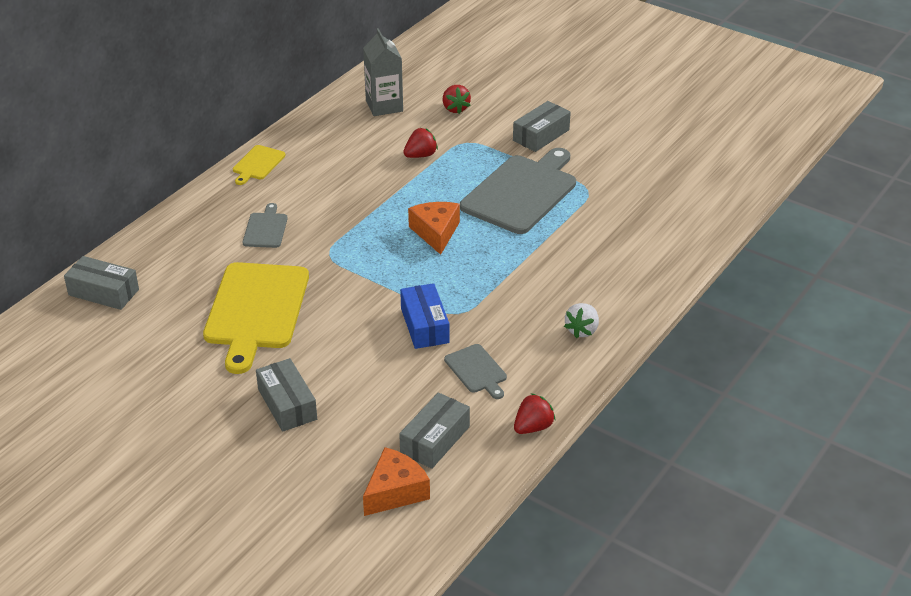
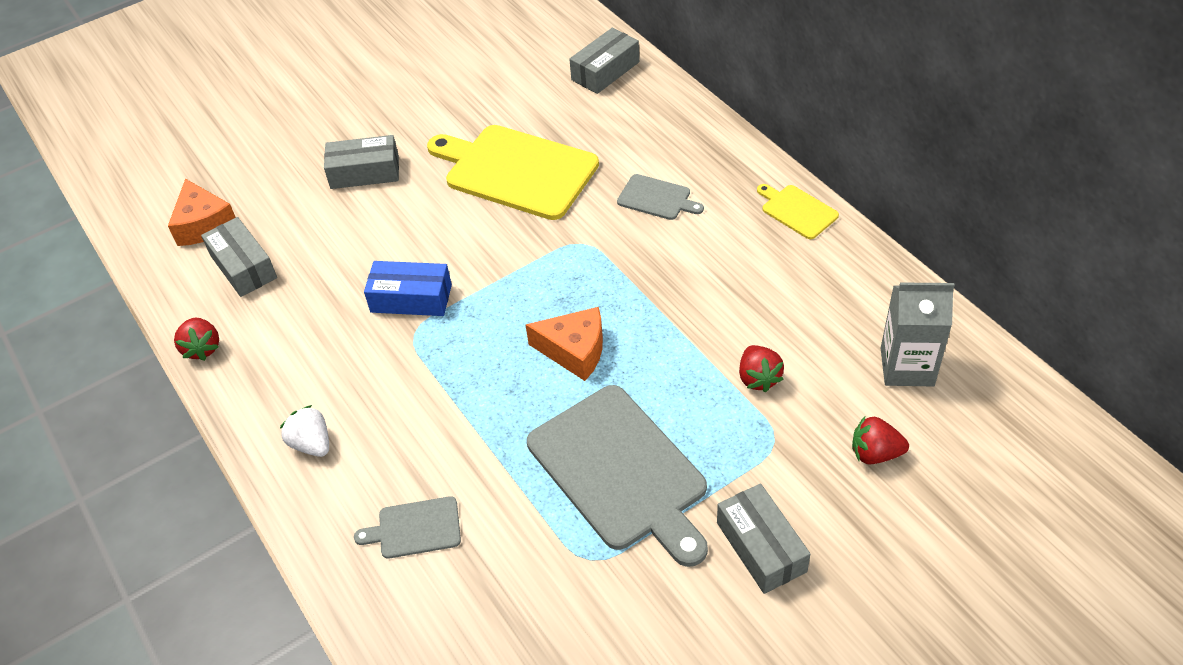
camera: 115 degrees right, 10 degrees up
(477, 370) = (313, 325): grey cutting board -> grey cutting board (415, 528)

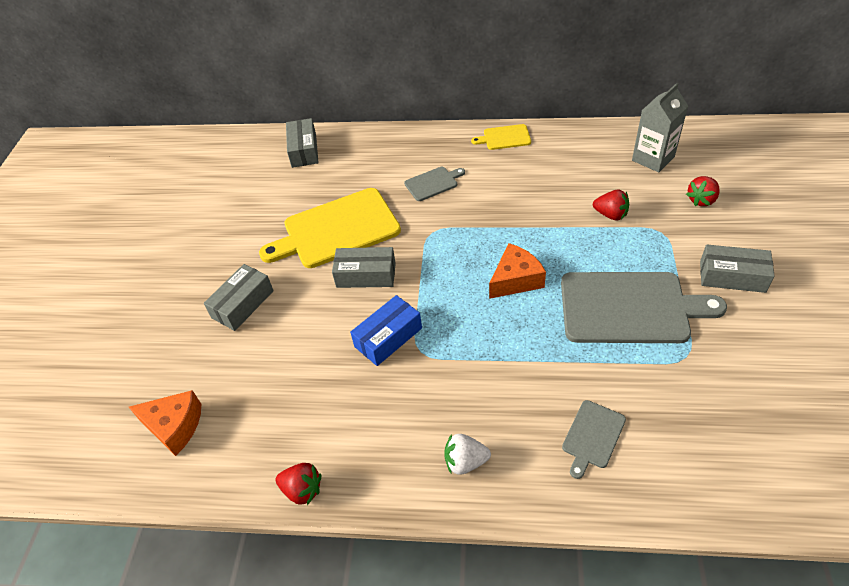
camera: 50 degrees left, 0 degrees up
(243, 267) = (248, 421): grey box -> grey box (366, 275)

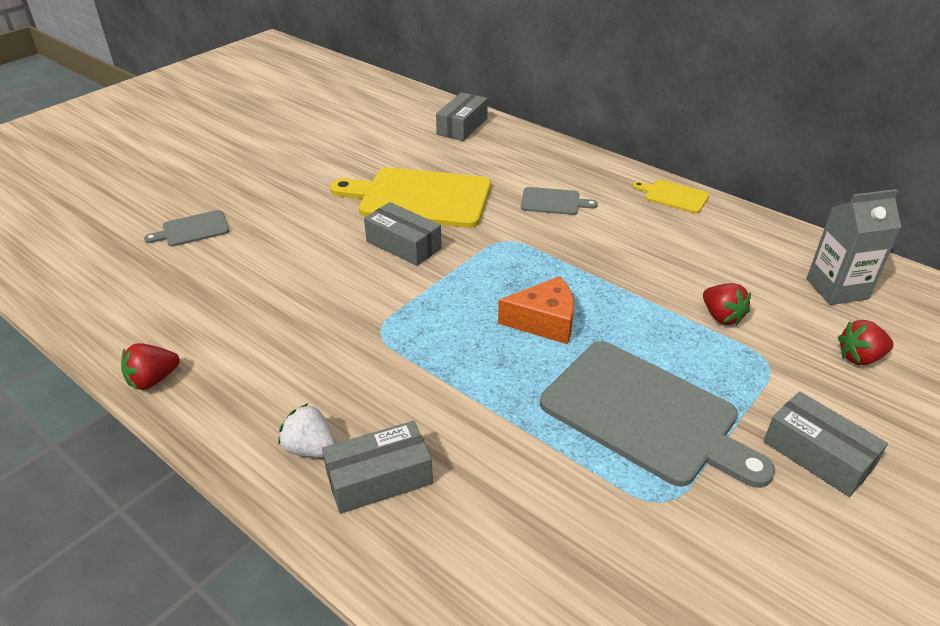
camera: 30 degrees right, 10 degrees down
(174, 426) = (123, 274): orange cheese -> none
(242, 304) = (277, 215): grey box -> grey box (379, 478)
(302, 490) = (153, 380): red strawberry -> red strawberry turned 90 degrees clockwise
(388, 337) = (364, 304): blue box -> none
(592, 436) = (462, 510): grey cutting board -> grey cutting board (192, 229)

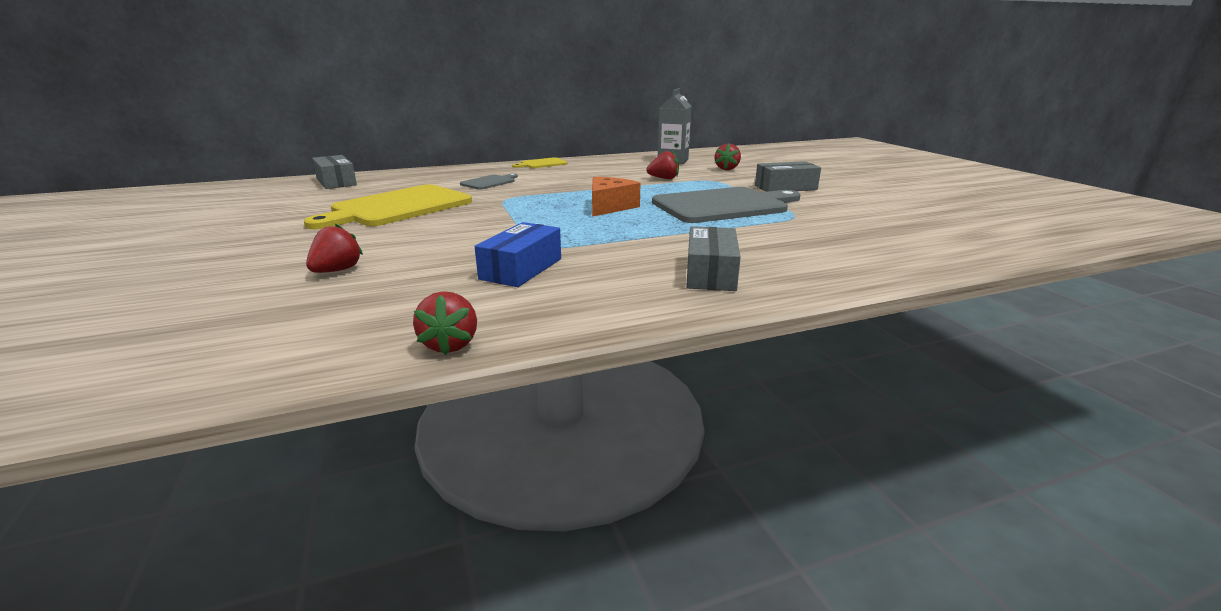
camera: 60 degrees left, 15 degrees down
(192, 229) = (213, 290): grey cutting board -> none
(253, 256) = (337, 270): none -> red strawberry
(310, 448) = (651, 289): white strawberry -> none
(313, 345) = (521, 269): none -> blue box
(403, 245) = (448, 221): grey box -> none

